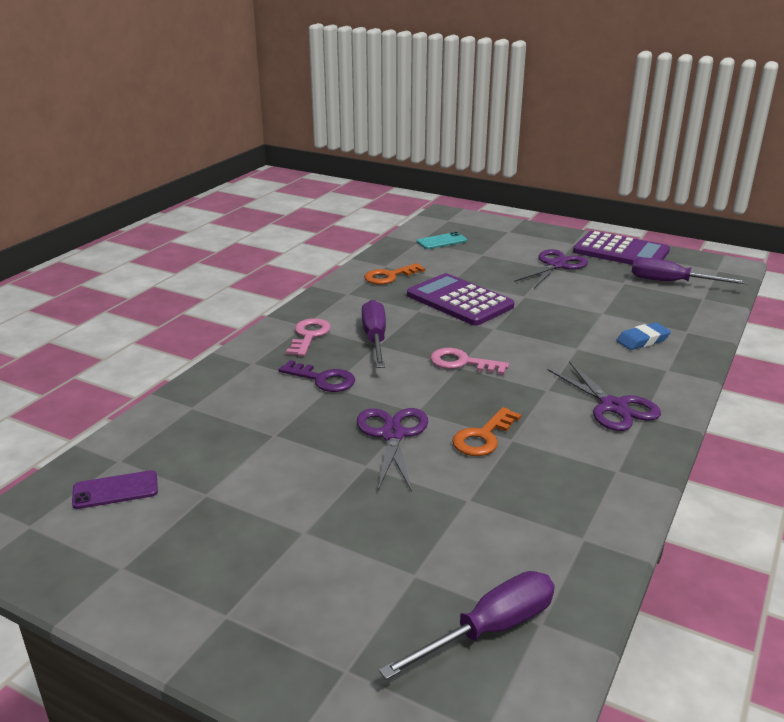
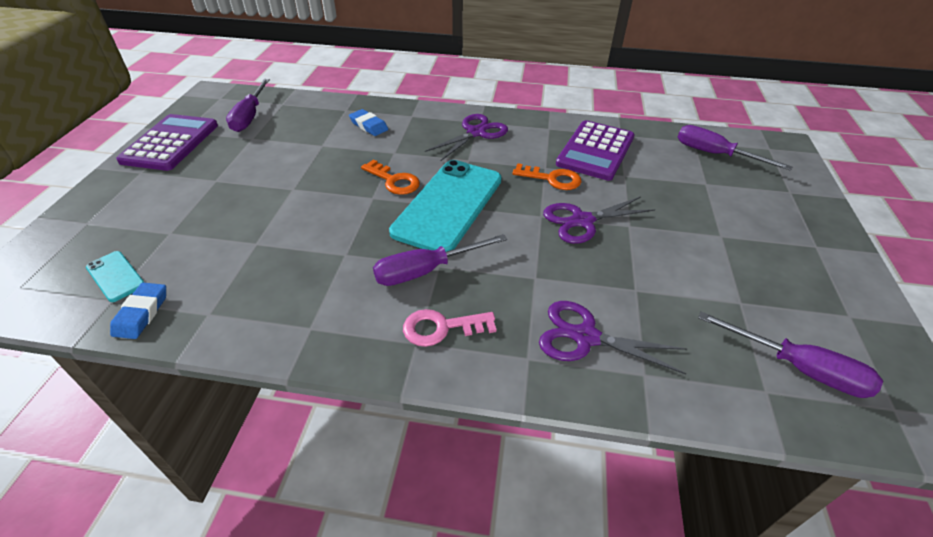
camera: 110 degrees left, 15 degrees up
(115, 490) = (798, 368): purple phone -> purple screwdriver
(323, 379) = (527, 286): purple key -> none
(389, 276) = (248, 300): orange key -> orange key (394, 181)
(400, 249) = (141, 313): none -> blue eraser
(459, 301) = (314, 228): purple calculator -> purple calculator (595, 151)
(462, 363) = (448, 205): pink key -> turquoise phone
(556, 265) = (209, 177): purple scissors -> purple scissors (585, 337)

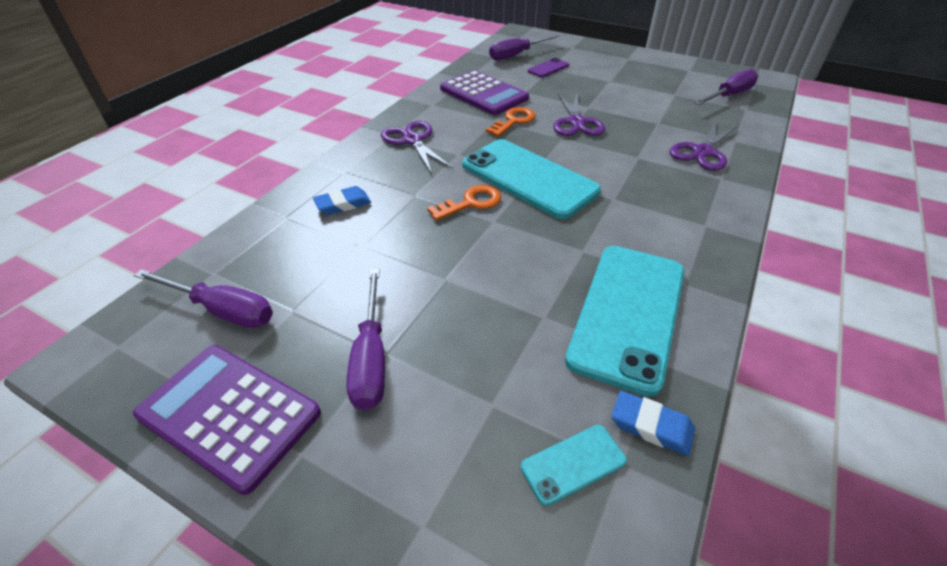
camera: 70 degrees left, 0 degrees up
(263, 291) = (628, 314): none -> turquoise phone
(426, 271) = (619, 206): purple screwdriver -> purple screwdriver (371, 358)
(442, 328) = (690, 210): pink key -> none
(703, 182) = (548, 68): none -> purple phone

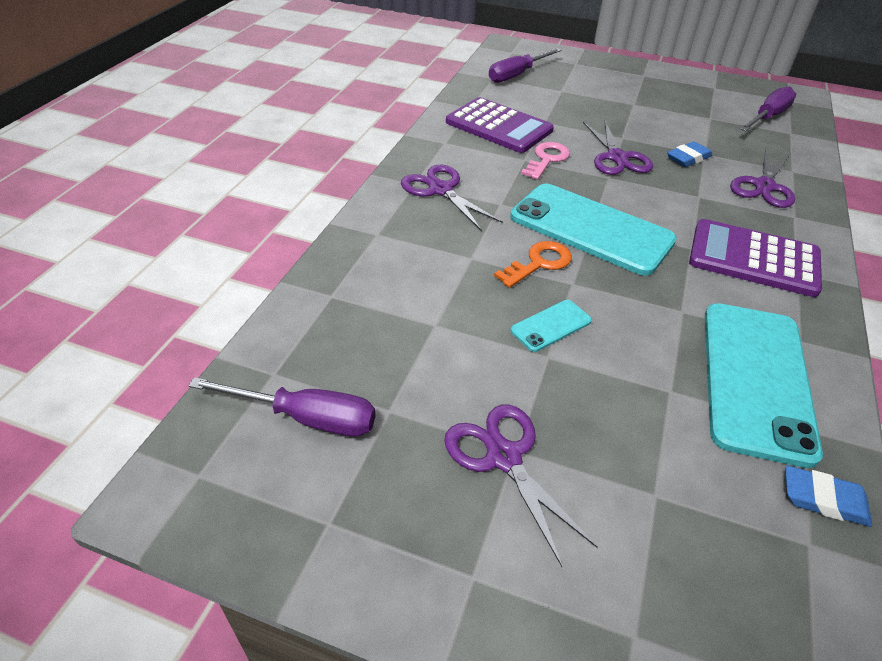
camera: 10 degrees left, 0 degrees up
(229, 414) = (371, 541): purple calculator -> purple calculator (753, 259)
(343, 204) = (392, 275): blue eraser -> blue eraser (688, 158)
(371, 358) = (503, 457): purple screwdriver -> purple scissors
(513, 121) = (546, 159): orange key -> pink key
(548, 68) = (559, 91): purple phone -> none
(573, 464) = (762, 549): turquoise phone -> turquoise phone (551, 326)

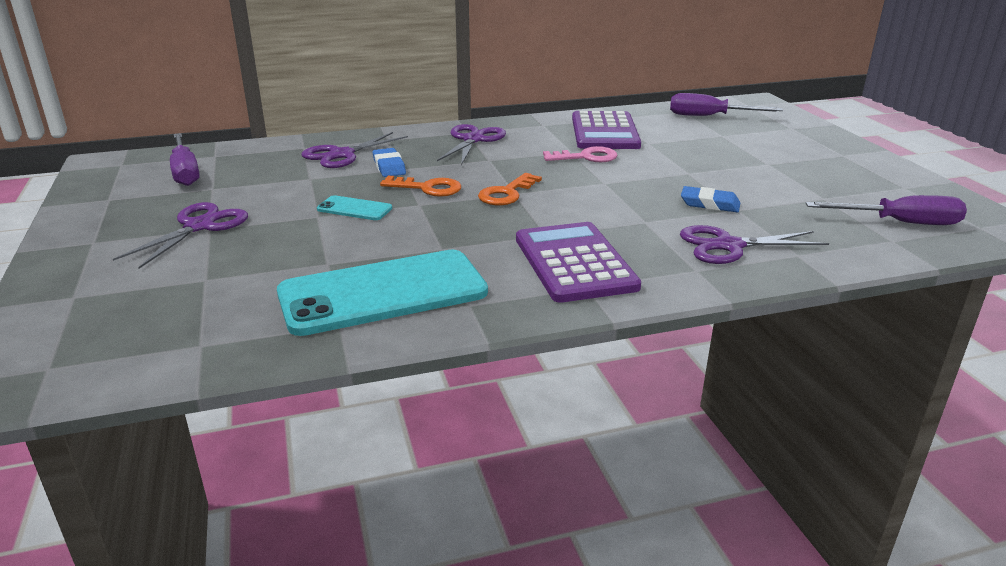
camera: 55 degrees right, 15 degrees down
(591, 229) = (507, 193): turquoise phone -> orange key
(617, 157) = (645, 178): purple scissors -> purple scissors (342, 155)
(823, 499) = (256, 344): blue eraser -> blue eraser (389, 166)

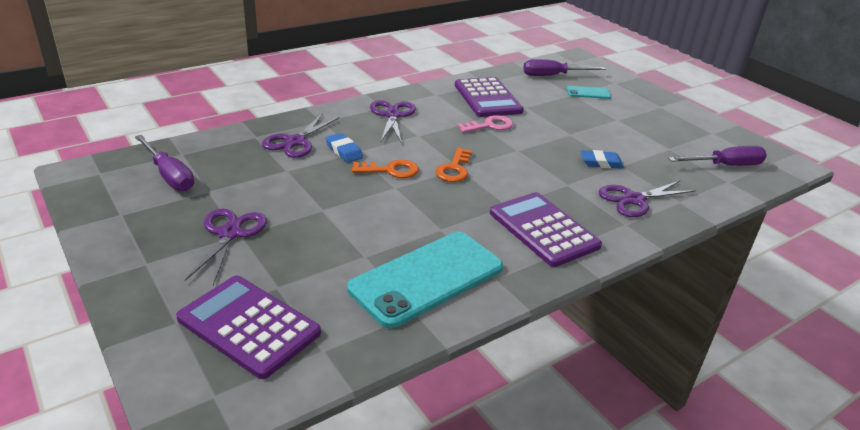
camera: 20 degrees left, 5 degrees up
(142, 310) = (248, 326): none -> purple calculator
(354, 209) = (347, 198): turquoise phone -> turquoise phone (588, 93)

